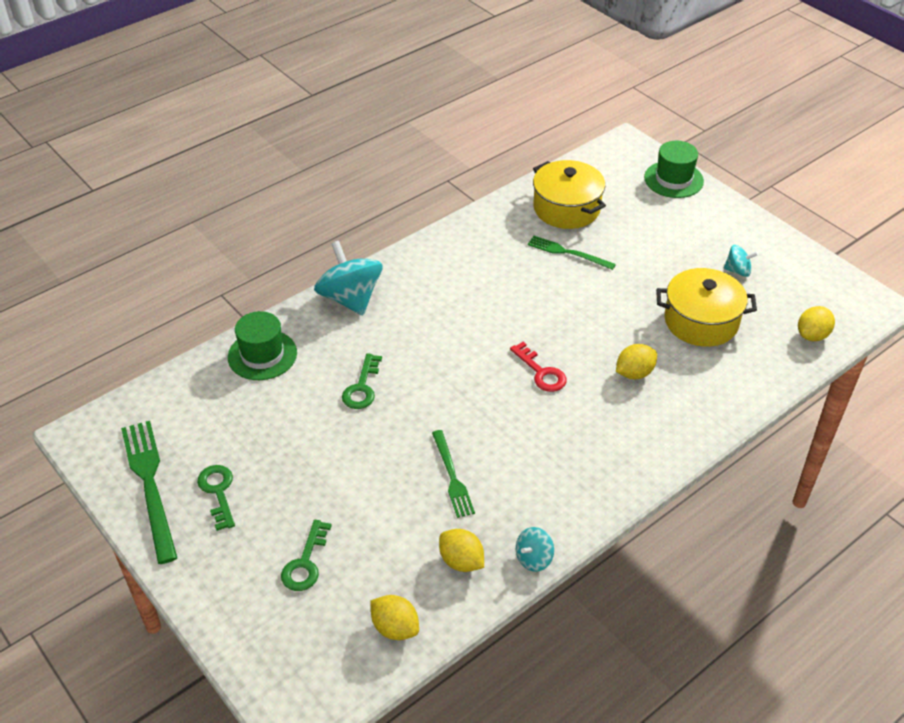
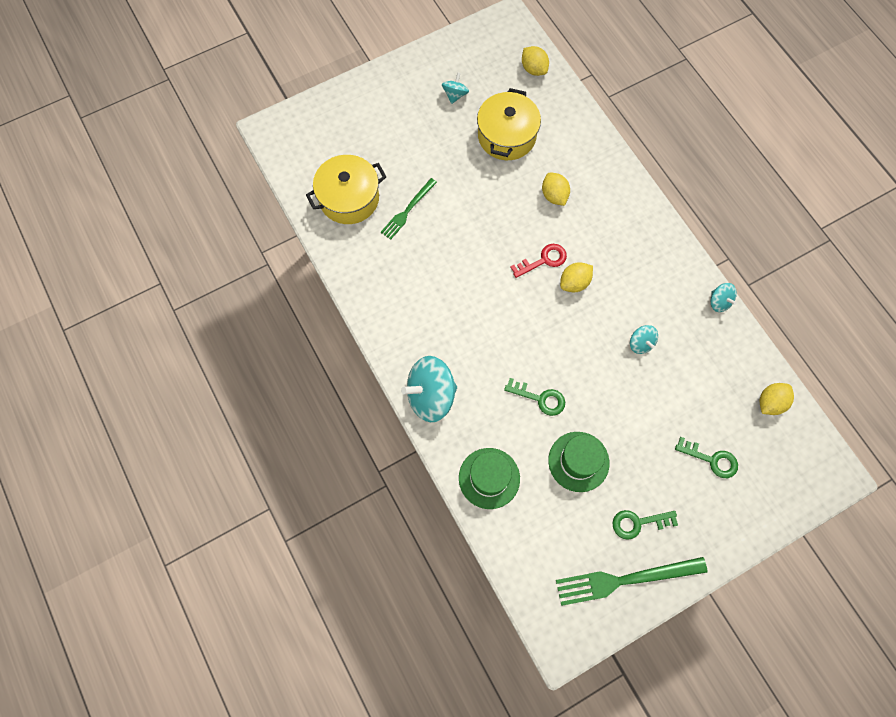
camera: 80 degrees left, 25 degrees up
(452, 476) = (641, 343): green fork -> turquoise spinning top
(461, 561) = (718, 350): yellow lemon -> yellow lemon (574, 283)
(673, 179) = (330, 107): green hat -> green hat (578, 461)

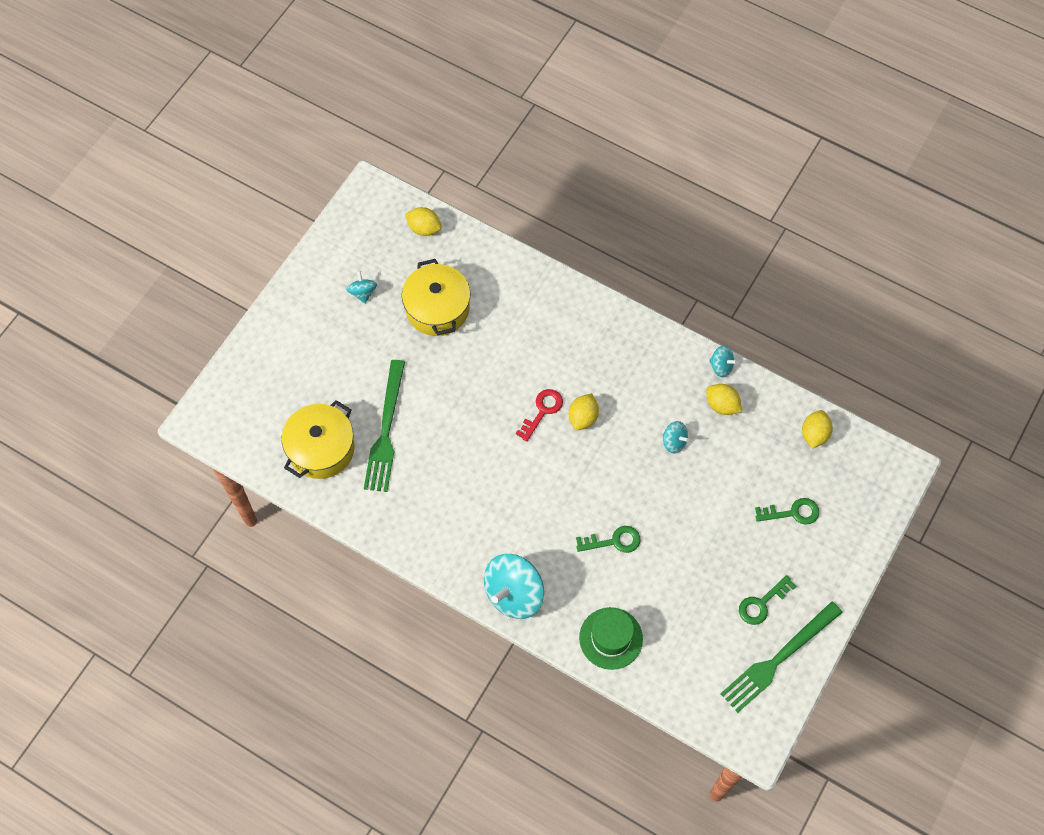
camera: 30 degrees left, 5 degrees down
(408, 210) = (386, 430): green fork -> green fork, size x1.65
(554, 195) = (516, 344): yellow lemon -> yellow lemon (722, 405)
(578, 461) = (680, 579): green hat -> none

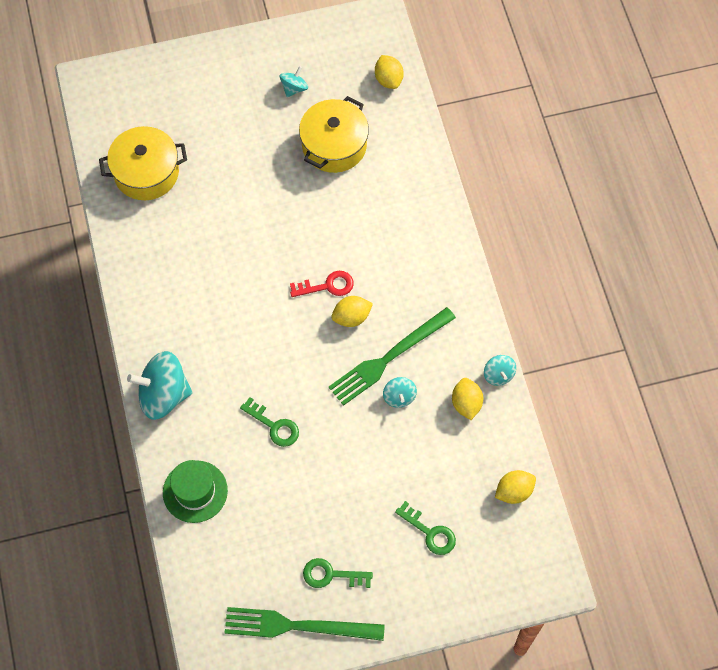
camera: 45 degrees right, 0 degrees up
(386, 430) = (203, 200): green fork -> green fork (389, 358)

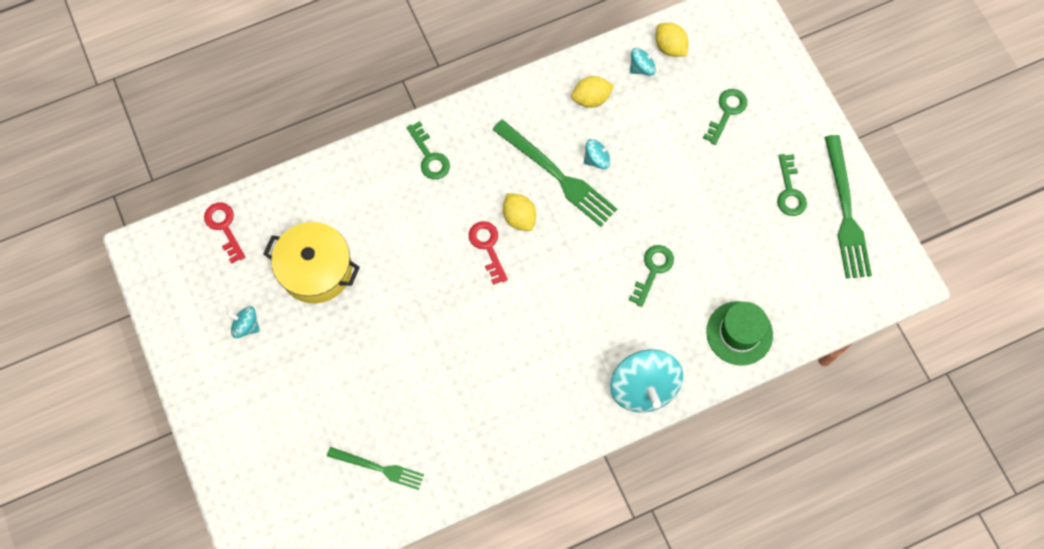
camera: 100 degrees left, 5 degrees up
(146, 173) = (379, 468): yellow pot -> green fork
(388, 79) = (224, 227): yellow lemon -> red key
(428, 250) = (429, 156): none -> green key
(498, 375) = (555, 74): turquoise spinning top -> turquoise spinning top (642, 68)

